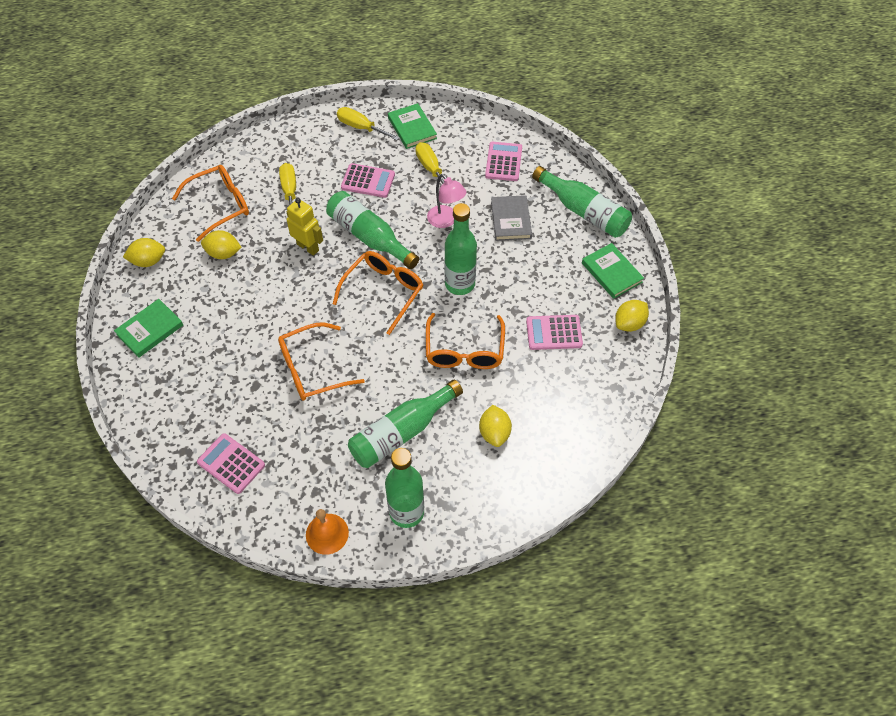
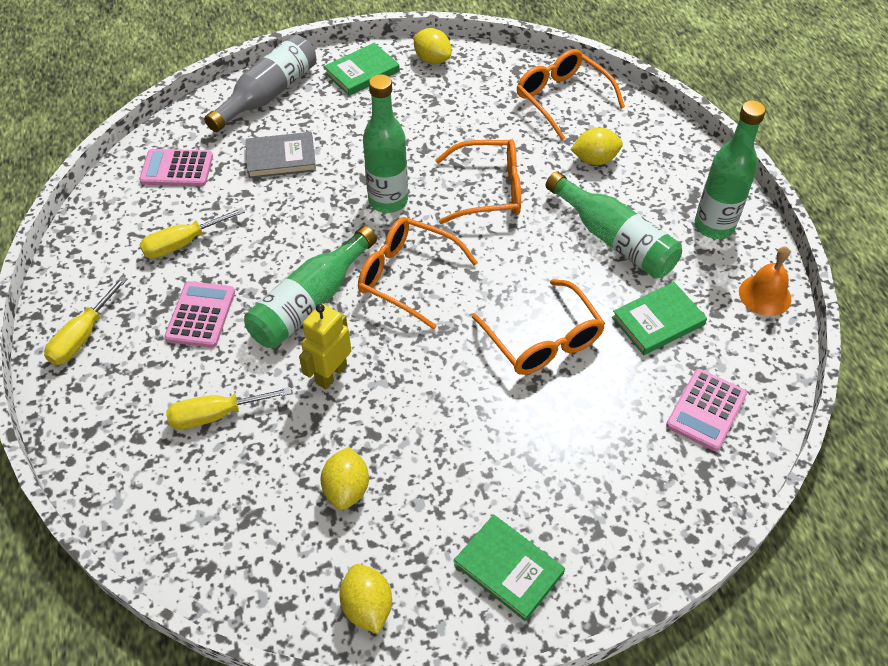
camera: 95 degrees left, 5 degrees down
(220, 205) = (242, 514): orange glasses -> orange glasses (562, 99)
(412, 128) = (95, 272): green book -> green book (658, 321)
(446, 221) = (281, 221): pink lamp -> none
(554, 333) = (452, 116): pink calculator -> none
(584, 211) = (268, 94): green bottle -> grey bottle

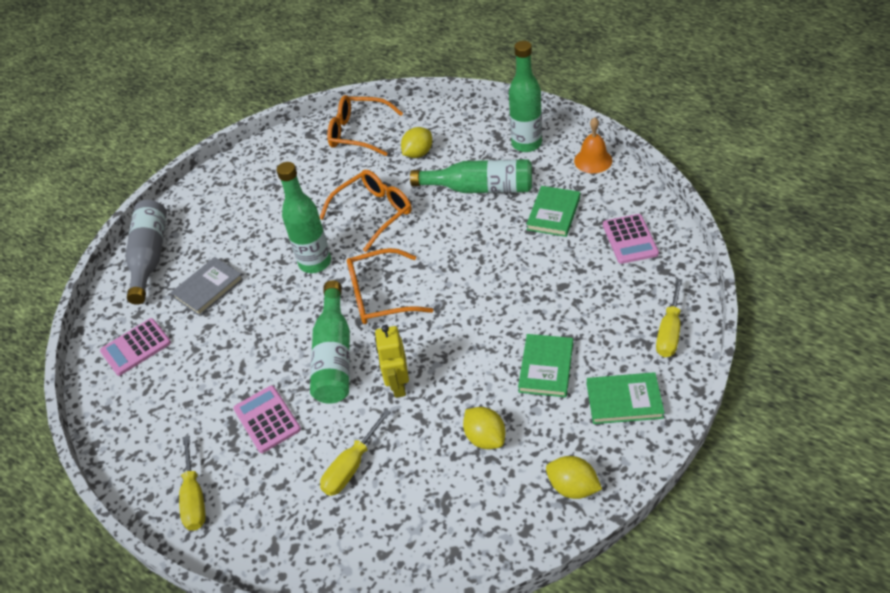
camera: 35 degrees left, 5 degrees down
(183, 243) = (199, 388): yellow screwdriver -> yellow screwdriver (669, 332)
(362, 72) = (204, 201): green book -> green book (546, 367)
(432, 60) = (245, 163): yellow lemon -> none
(543, 340) = (503, 270): orange glasses -> none

